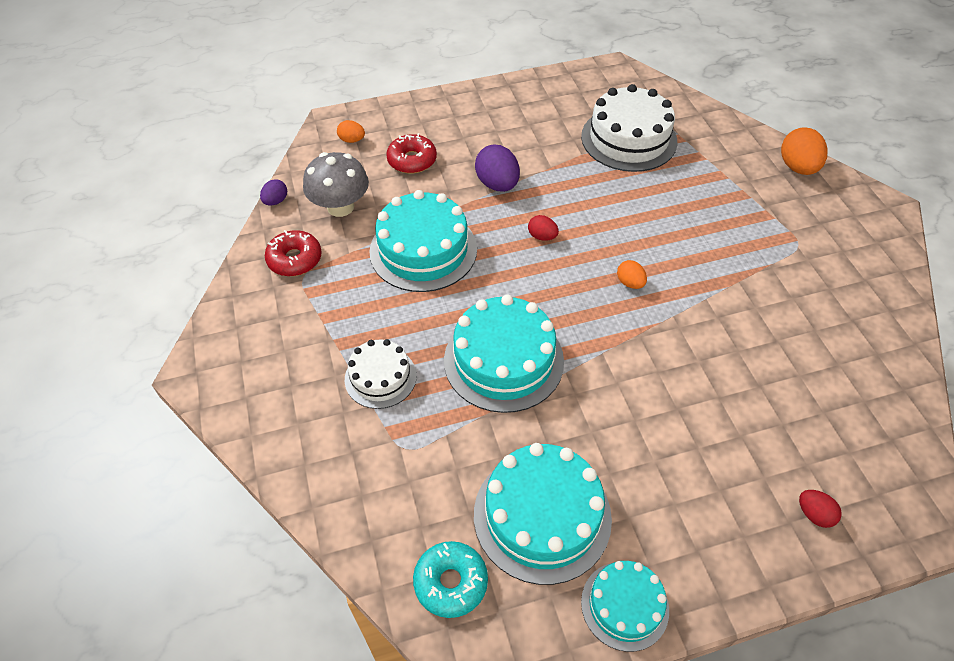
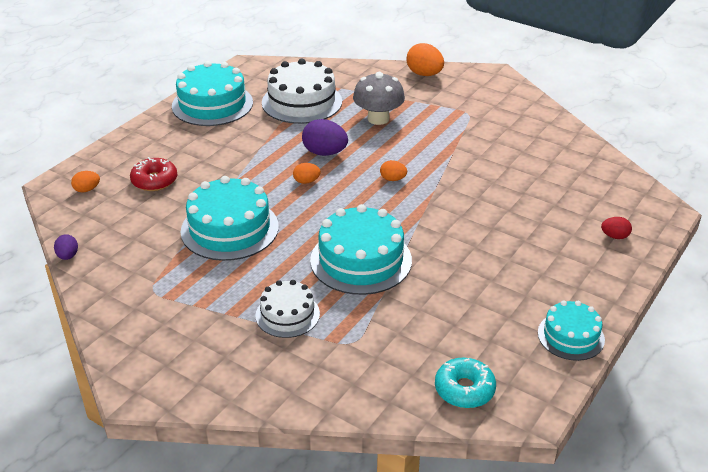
camera: 40 degrees left, 15 degrees down
(295, 259) = (132, 283): red donut -> none
(340, 207) = (130, 234): grey mushroom -> grey mushroom (378, 119)
(497, 184) = (239, 166): purple egg -> purple egg (325, 153)
(542, 236) = (306, 181): red egg -> orange egg
(542, 515) = (478, 323): turquoise cake -> turquoise cake (212, 104)

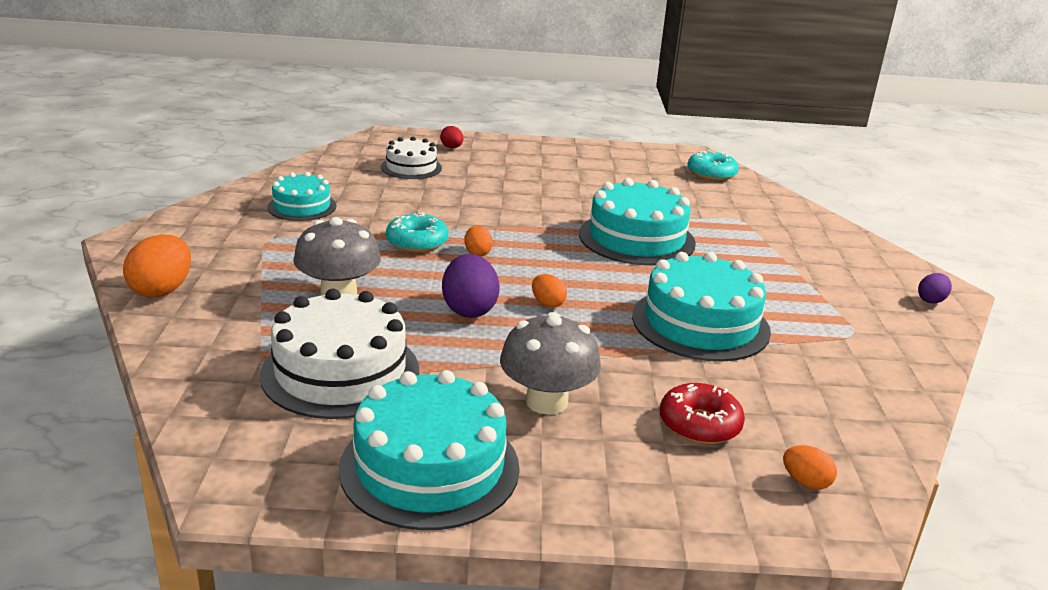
camera: 125 degrees left, 10 degrees down
(68, 256) = (918, 419): purple egg -> purple egg (931, 300)
(220, 146) = (546, 401): none -> grey mushroom
(287, 314) = (758, 252): white cake -> white cake (411, 167)
(426, 161) = (417, 242): none -> turquoise donut
(571, 336) = (602, 150): turquoise cake -> turquoise cake (302, 206)

